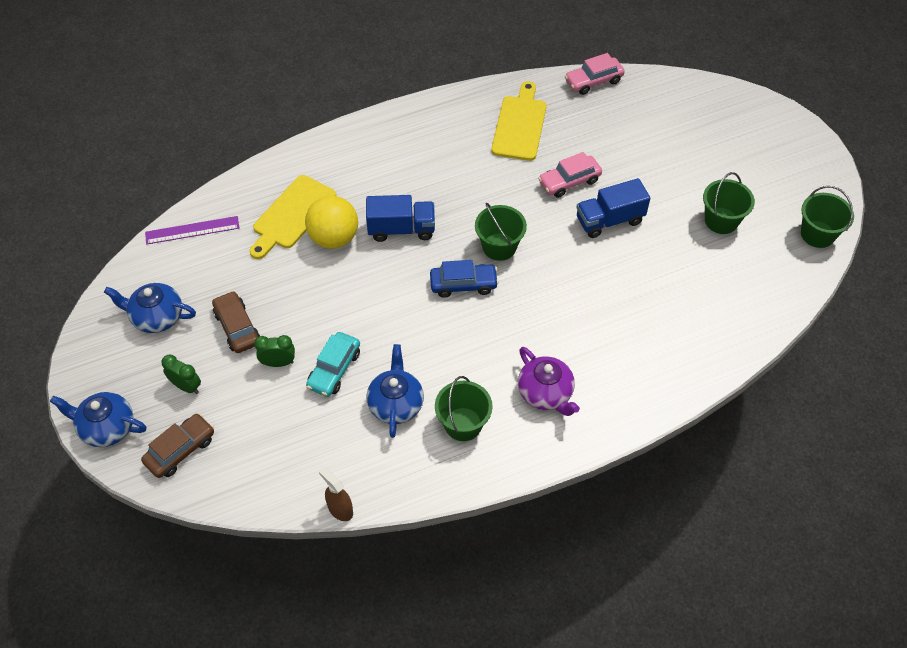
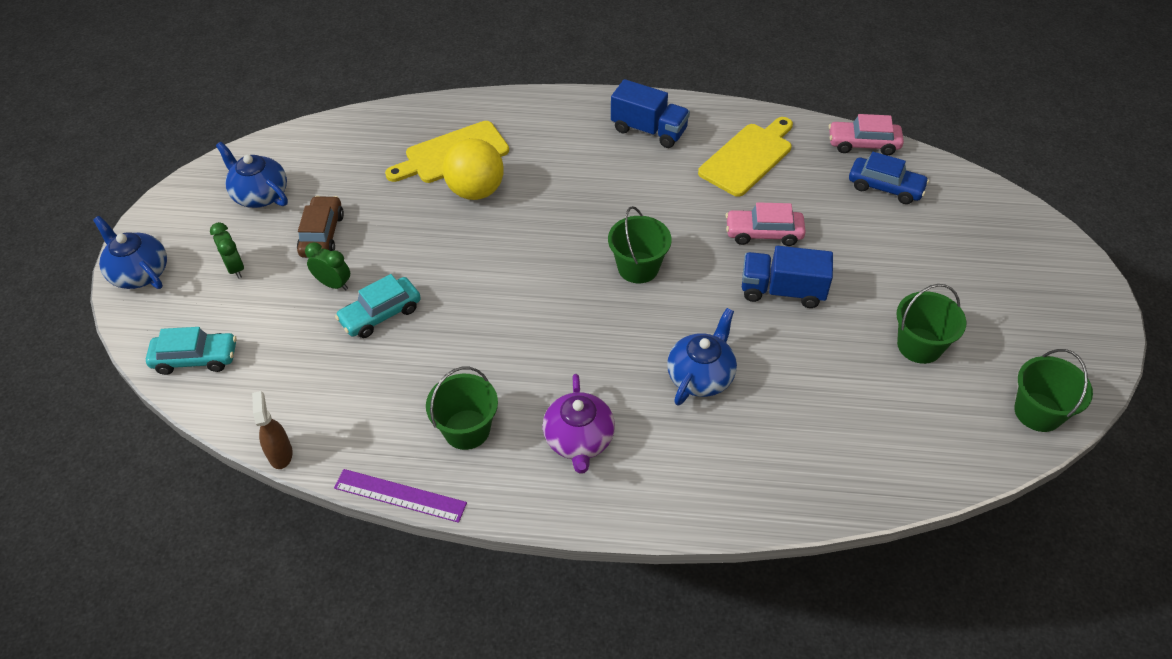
camera: 30 degrees right, 5 degrees down
(180, 450) = (183, 324): brown car -> none
(192, 230) = (351, 131): purple ruler -> purple ruler (400, 495)
(214, 472) = (195, 358): none -> turquoise car
(395, 403) = (414, 376): blue teapot -> blue teapot (701, 376)
(401, 229) = (549, 209): blue truck -> blue truck (649, 130)
(463, 284) = (572, 289): blue car -> blue car (885, 187)

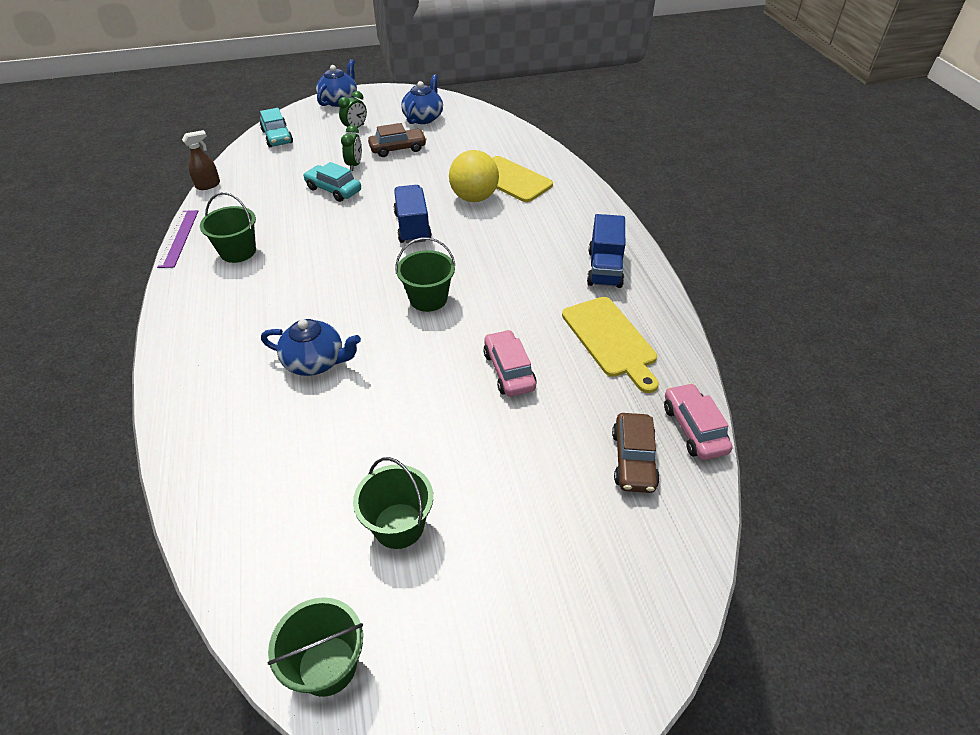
camera: 70 degrees right, 5 degrees down
(579, 440) = (236, 307): purple teapot -> none
(748, 157) = (611, 340): yellow cutting board -> yellow cutting board turned 45 degrees clockwise
(782, 291) = (437, 398): blue truck -> blue truck (412, 227)
(885, 187) = (633, 459): blue car -> brown car

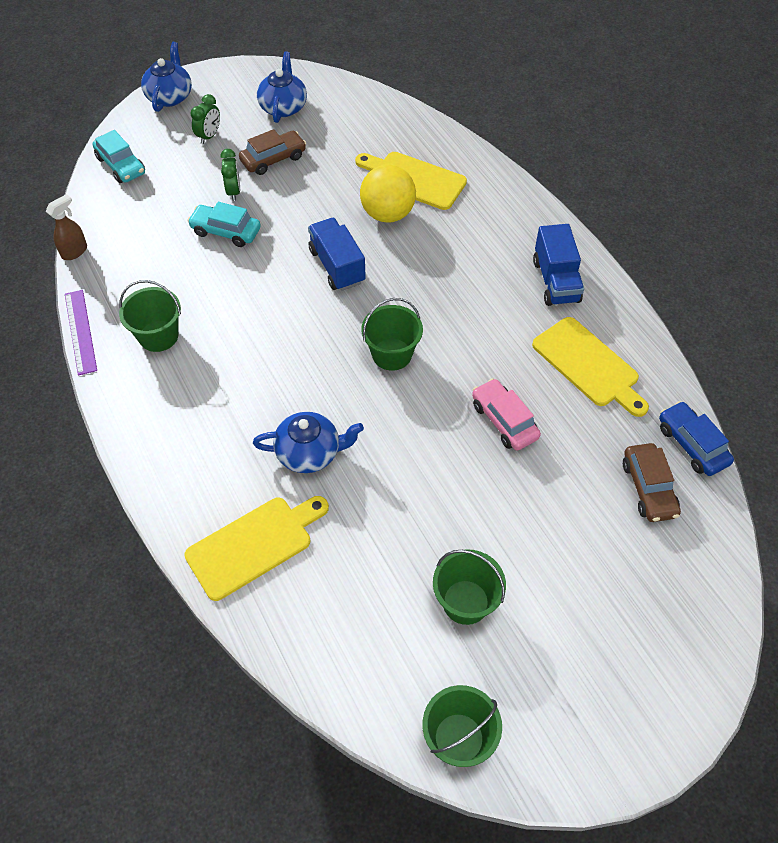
camera: 15 degrees left, 10 degrees up
(225, 427) = (254, 544): none -> yellow cutting board
(694, 428) = (692, 445): pink car -> blue car

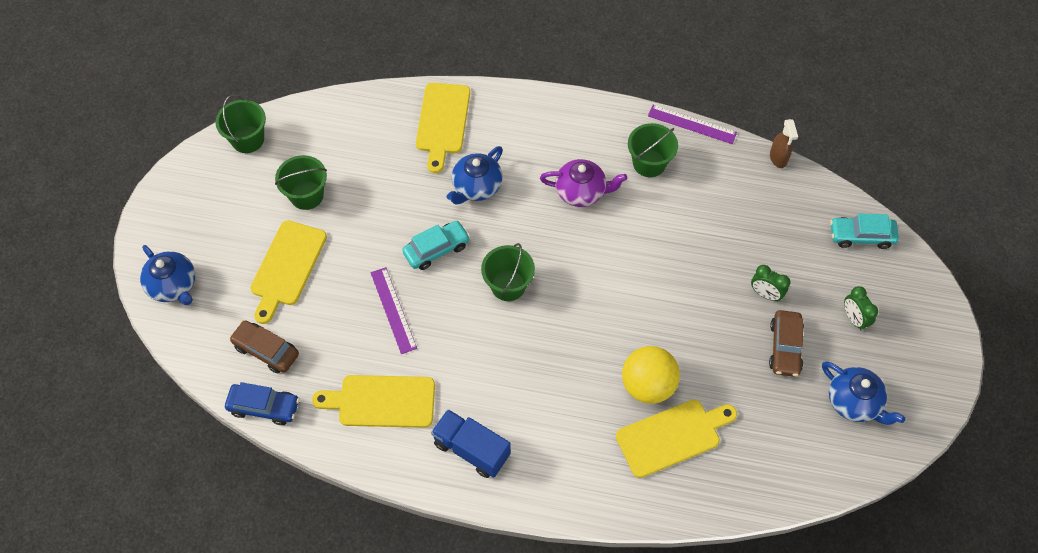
camera: 130 degrees right, 5 degrees up
(170, 96) = (936, 322): blue teapot -> blue teapot (173, 285)
(226, 231) = (722, 261): turquoise car -> turquoise car (436, 249)
(238, 366) = (581, 192): none -> purple teapot
(337, 266) = (621, 309): blue truck -> none
(504, 421) = (393, 310): pink car -> purple ruler
(558, 546) = (287, 267): none -> yellow cutting board

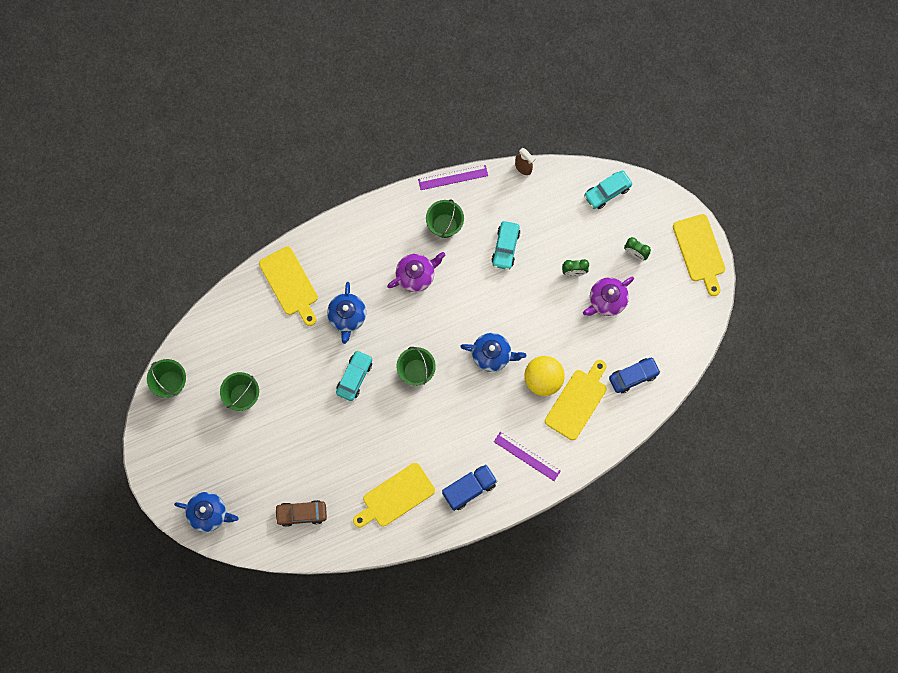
camera: 35 degrees left, 15 degrees up
(264, 407) = (329, 548): blue car -> blue car (633, 376)
(287, 267) = (270, 453): yellow cutting board -> yellow cutting board (700, 251)
(393, 310) = (358, 435): purple ruler -> purple ruler (527, 456)
(471, 449) = (469, 489): blue truck -> blue truck turned 150 degrees clockwise
(702, 223) = (505, 247): none -> turquoise car
(785, 347) = (607, 300): brown car -> purple teapot
(854, 402) = (666, 309): blue teapot -> blue teapot (492, 355)

